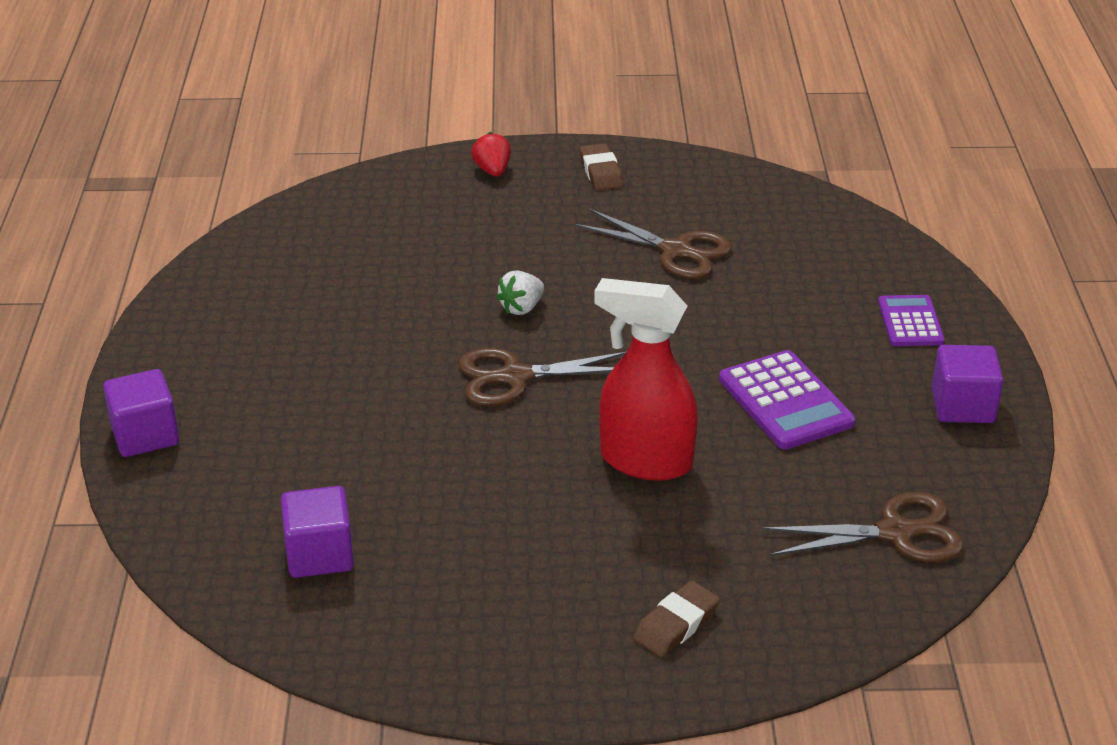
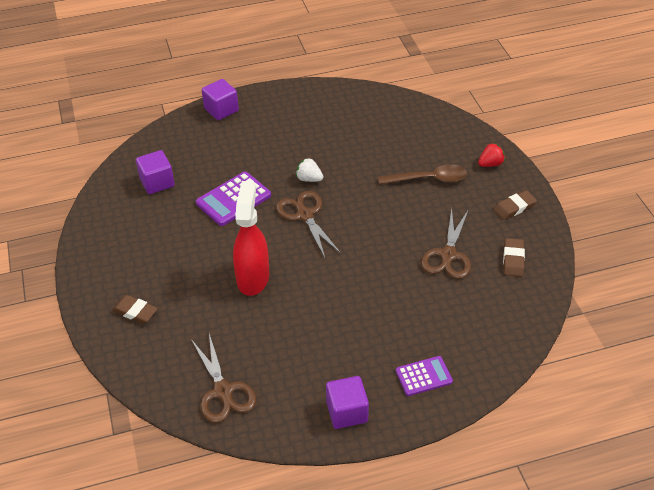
camera: 75 degrees right, 10 degrees up
(495, 233) = (429, 179): none -> brown spoon
(521, 308) = (365, 204): white strawberry -> white strawberry (309, 179)
(708, 197) = (513, 259): none -> brown eraser
(785, 401) = (322, 327): purple calculator -> purple calculator (233, 199)

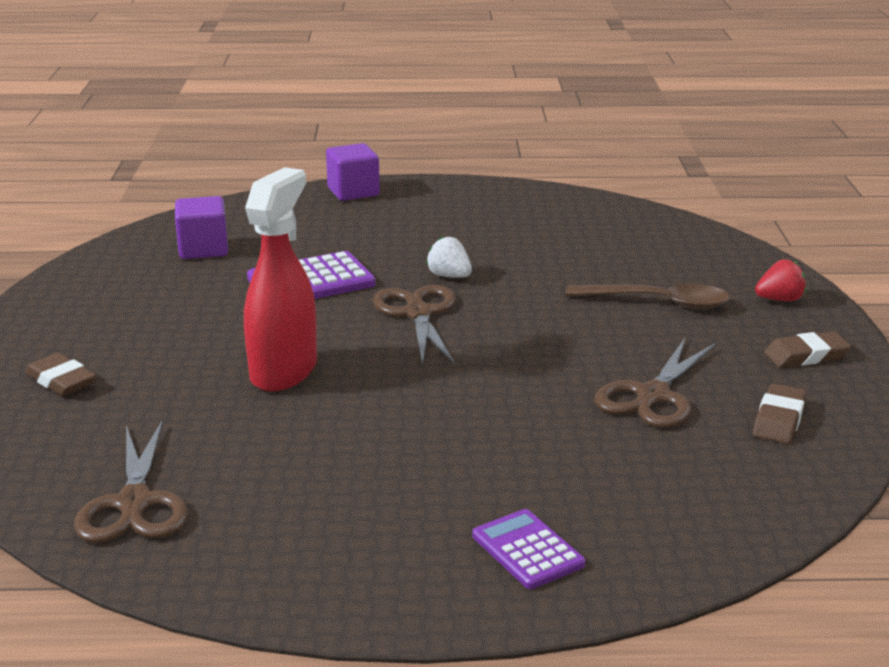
camera: 15 degrees right, 20 degrees down
(347, 412) = (346, 574): purple cube -> none
(423, 376) = (528, 550): purple calculator -> purple calculator turned 120 degrees counterclockwise

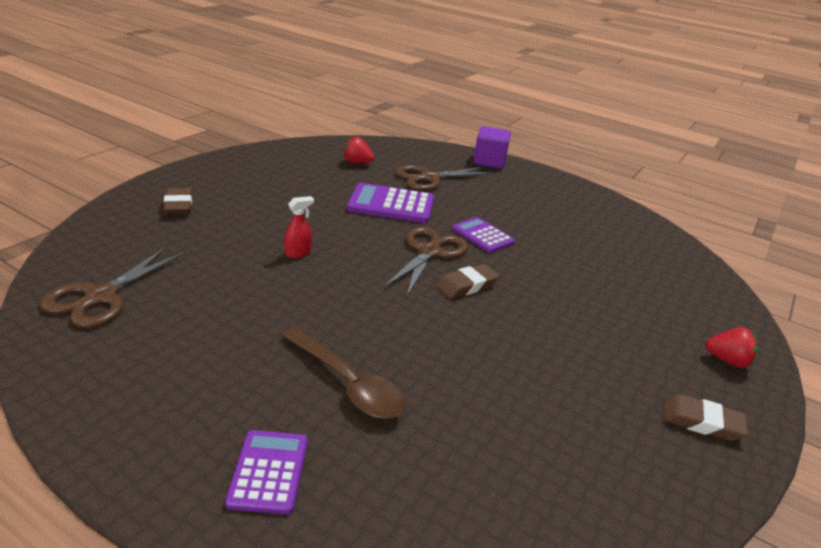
camera: 30 degrees right, 5 degrees up
(203, 249) = (357, 163): purple cube -> red strawberry
(284, 371) = (298, 253): red spray bottle -> red spray bottle, size x0.41
(449, 276) = (482, 236): white strawberry -> purple calculator
(653, 396) = (524, 392): brown scissors -> brown scissors (430, 178)
(658, 302) = (616, 318): brown spoon -> brown spoon (347, 383)
(779, 419) = (611, 470): brown eraser -> brown eraser (467, 285)

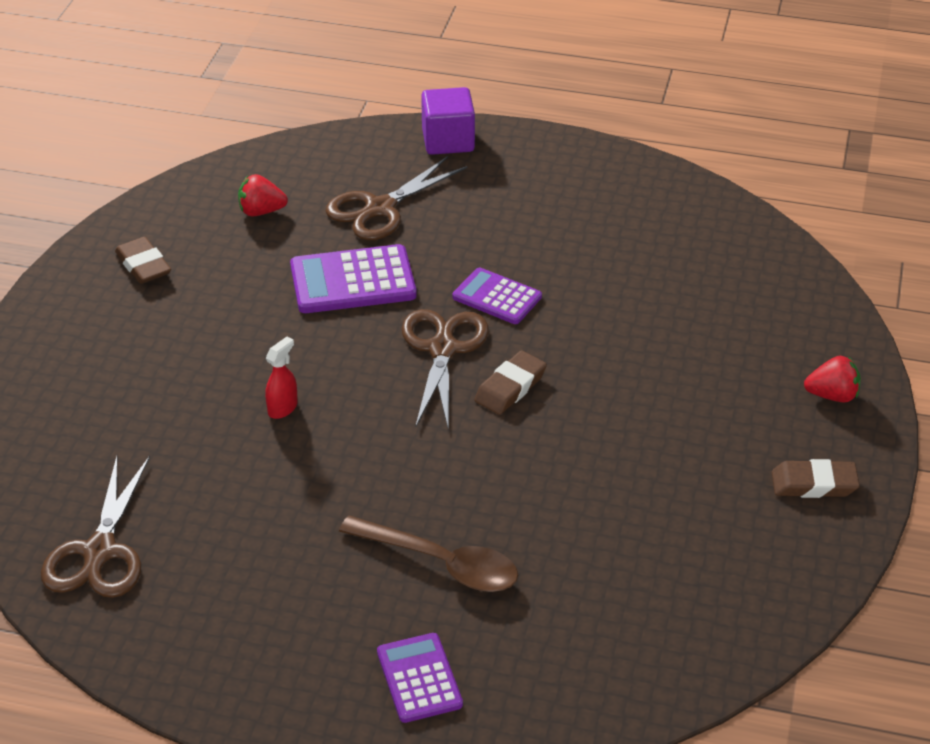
camera: 15 degrees left, 10 degrees up
(178, 205) = (75, 382): brown eraser -> brown eraser (143, 265)

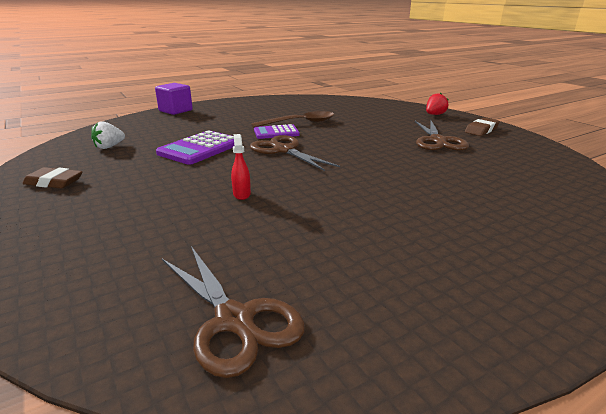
camera: 45 degrees left, 15 degrees down
(261, 211) = (109, 147): red strawberry -> white strawberry
(380, 208) = (175, 130): brown scissors -> brown scissors (437, 141)
(419, 678) = (539, 250): purple calculator -> none
(441, 563) = (436, 205): brown spoon -> brown spoon (299, 123)
(510, 387) = (334, 148): brown eraser -> none

